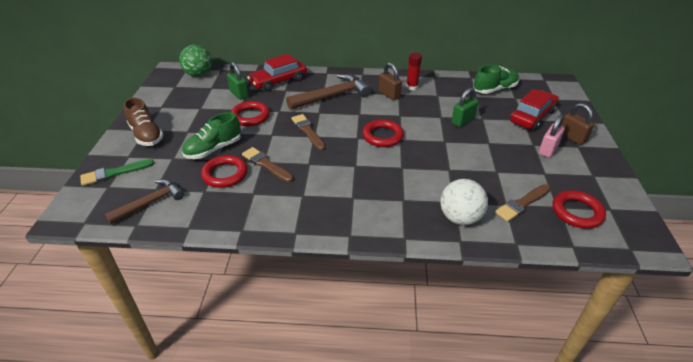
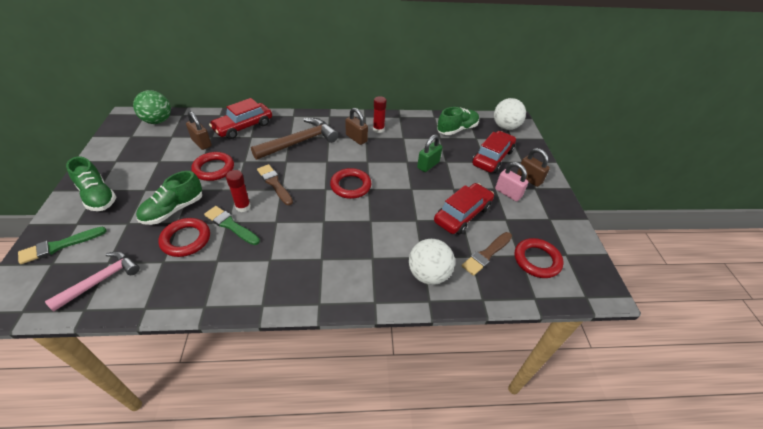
camera: 10 degrees left, 5 degrees up
(146, 135) = (98, 196): brown shoe -> green shoe
(150, 203) = (101, 280): brown hammer -> pink hammer
(239, 94) = (201, 143): green padlock -> brown padlock
(266, 164) = (231, 225): brown brush -> green brush
(278, 149) = (243, 207): none -> red glue stick
(498, 167) = (462, 214): none -> red car
(548, 88) = (505, 127): none -> white ball
(548, 150) = (508, 193): pink padlock -> pink padlock turned 75 degrees counterclockwise

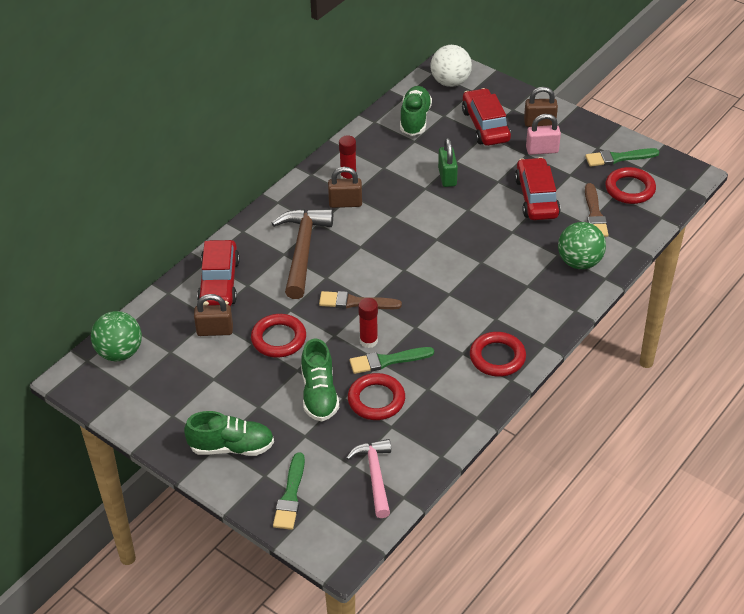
camera: 45 degrees left, 0 degrees up
(350, 186) = (419, 249): red ring -> red ring (497, 357)
(428, 274) = (579, 262): white ball -> green ball
(556, 235) = (618, 158): none -> green brush

